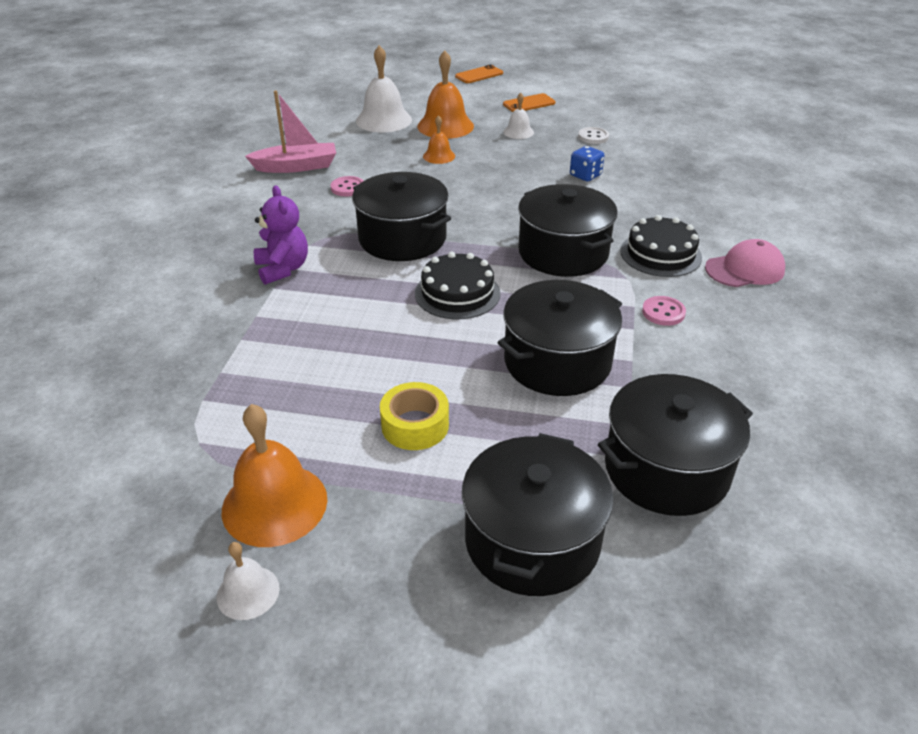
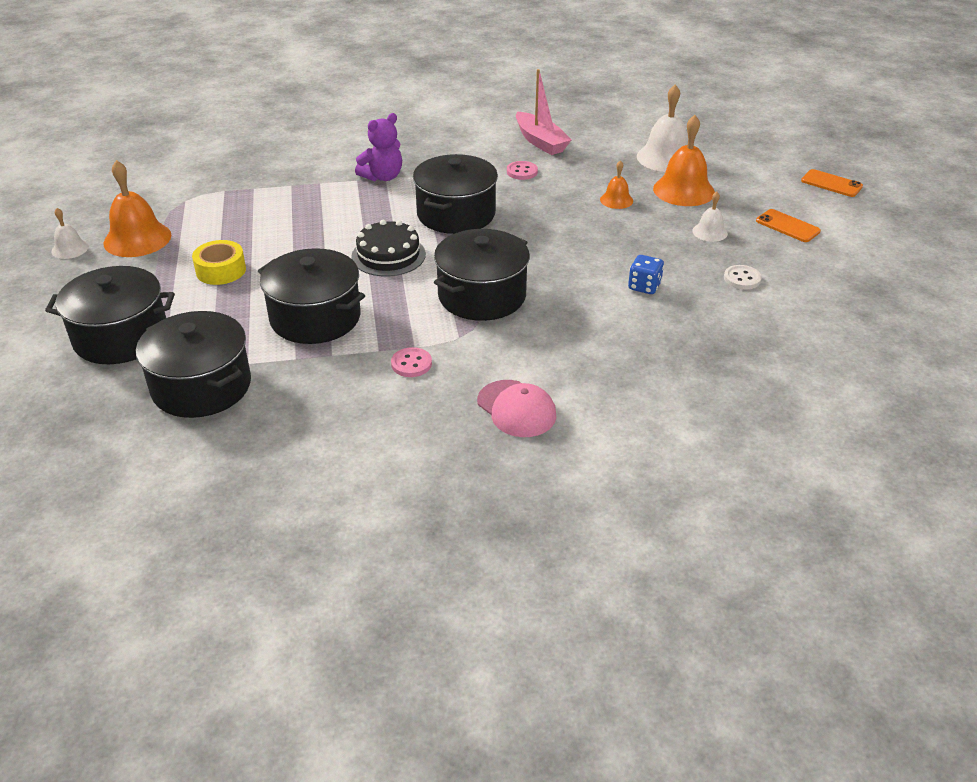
camera: 70 degrees right, 0 degrees up
(660, 254) = (514, 352): black cake -> none

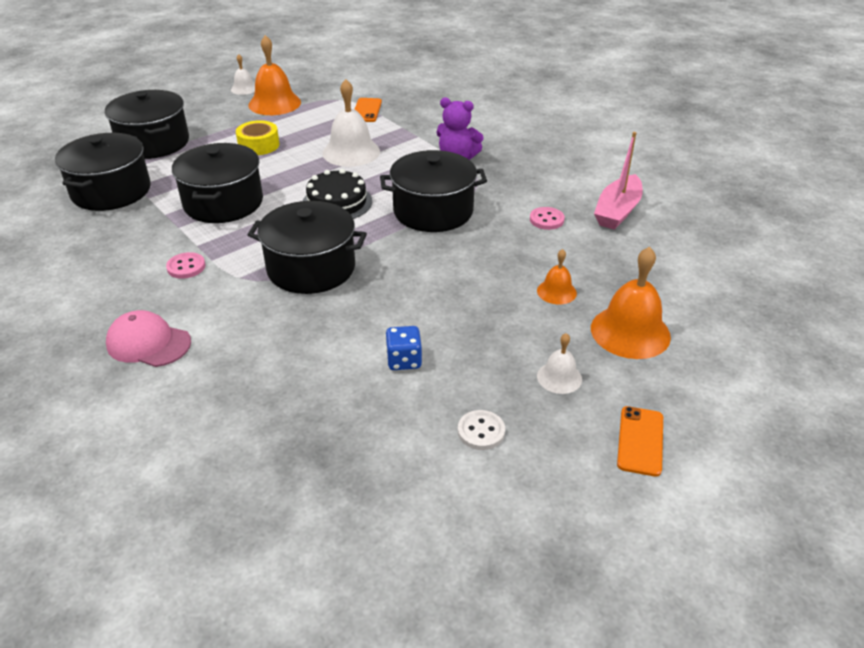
camera: 60 degrees right, 0 degrees up
(516, 409) = (148, 343): pink cap -> pink cap turned 90 degrees clockwise
(665, 158) = (687, 298): white bell -> white bell (351, 152)
(831, 184) = (800, 457): orange phone -> orange phone (366, 110)

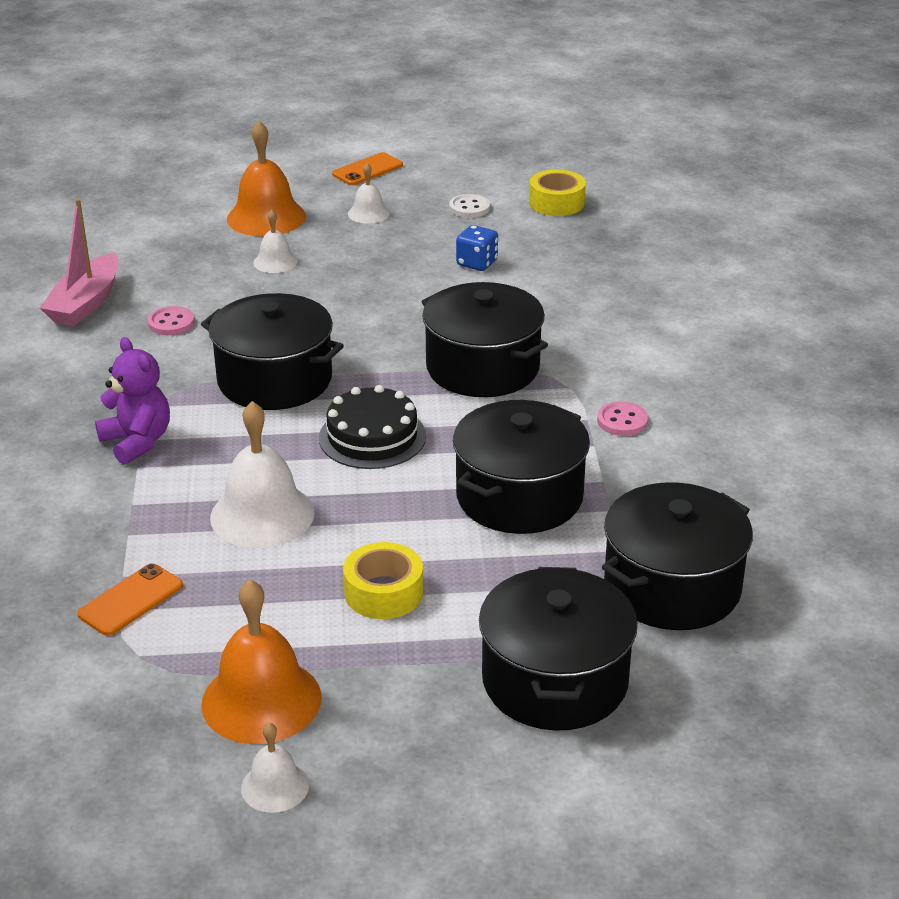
camera: 145 degrees left, 5 degrees down
(148, 343) = (701, 356): pink cap -> none
(403, 486) = (556, 203): none -> yellow tape
(556, 291) = (275, 262): orange bell -> white bell
(617, 211) = (86, 303): pink boat -> pink boat turned 135 degrees clockwise

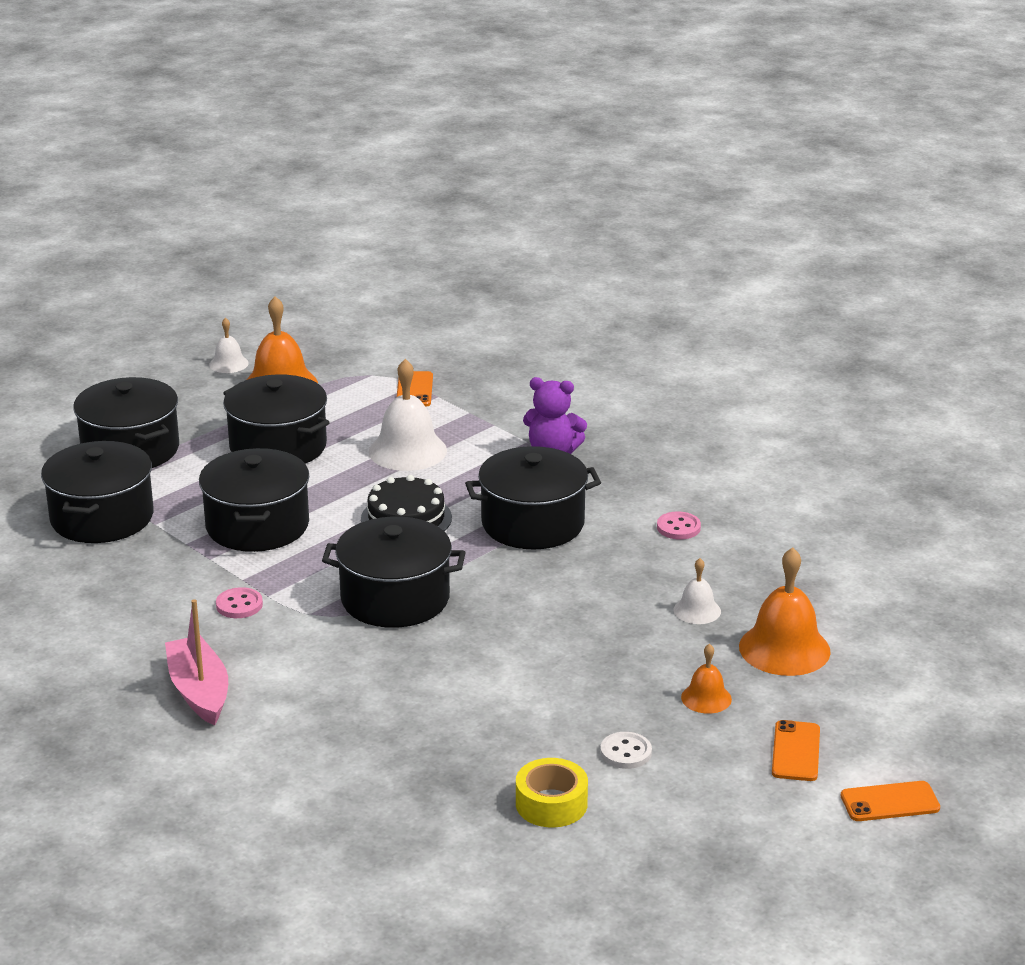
camera: 140 degrees right, 5 degrees down
(86, 303) = (767, 513): pink boat -> pink boat (199, 691)
(362, 133) = (890, 802): none -> orange phone
(368, 213) = (706, 698): white bell -> orange bell
(383, 592) = (278, 446): yellow tape -> black pot
(477, 263) = (529, 691): blue dice -> none

